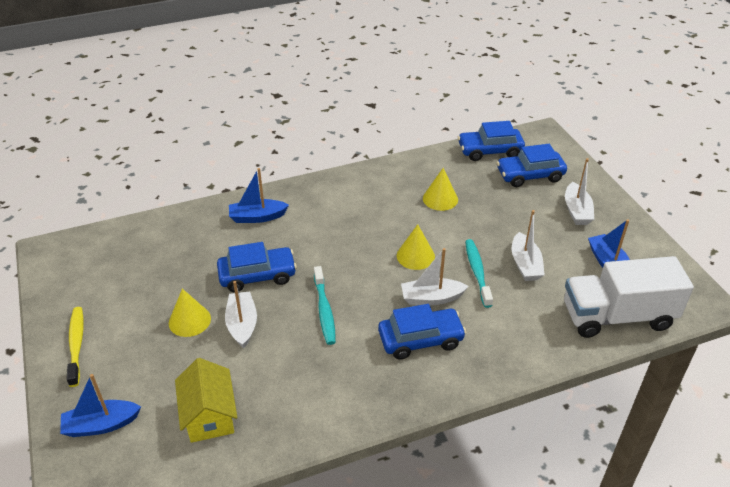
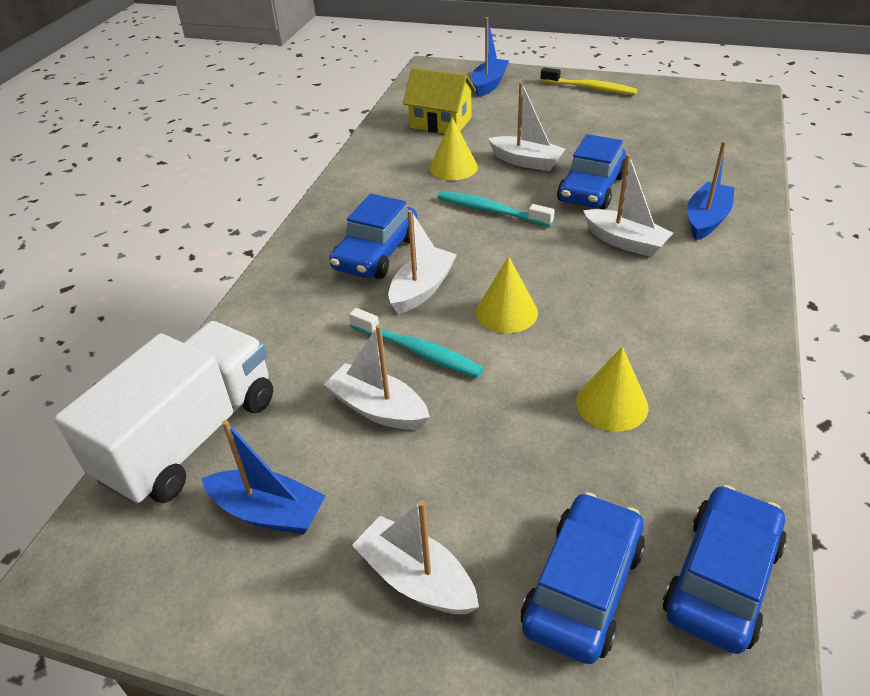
camera: 130 degrees right, 0 degrees up
(189, 320) = (563, 138): yellow cone -> yellow cone (453, 167)
(308, 239) = (625, 242): none -> white boat

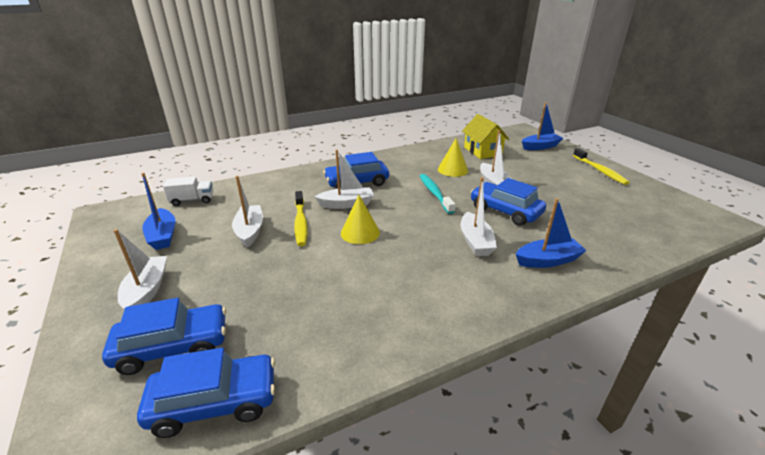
camera: 45 degrees right, 10 degrees down
(190, 437) = (192, 200): white truck -> white truck, size x0.46
(418, 351) = (300, 223): turquoise toothbrush -> yellow toothbrush
(591, 189) = (505, 211): blue car -> blue car turned 60 degrees clockwise
(612, 404) = (325, 297): yellow cone -> none

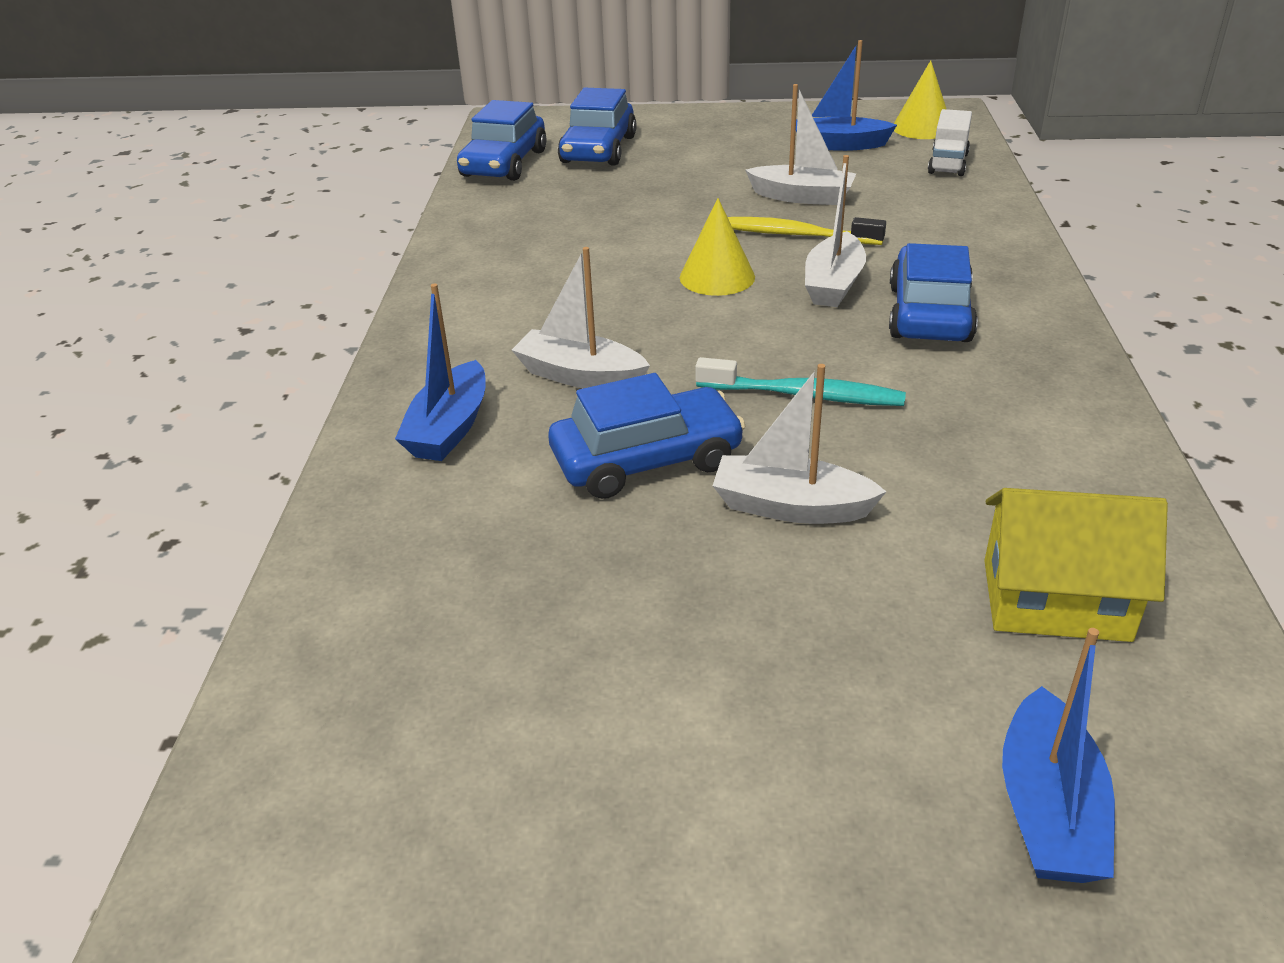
camera: 120 degrees right, 5 degrees up
(147, 290) = (711, 138): white boat -> none
(452, 170) = (927, 471): yellow cone -> yellow cone (922, 128)
(600, 171) = (715, 836): yellow toothbrush -> none

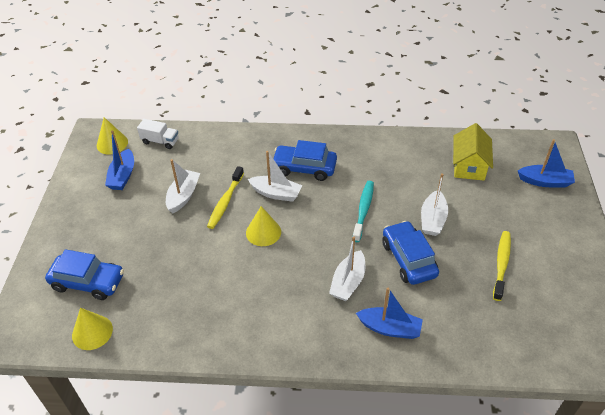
camera: 90 degrees left, 10 degrees up
(504, 163) = (92, 332): blue car -> yellow cone
(628, 632) = (501, 264): none -> yellow toothbrush

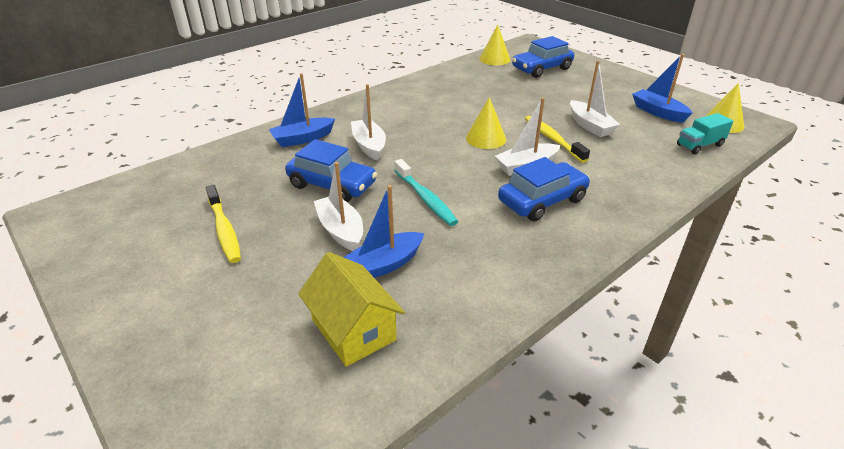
camera: 135 degrees right, 10 degrees down
(160, 141) = (699, 145): white truck -> turquoise truck
(545, 181) = (207, 382): blue boat -> blue boat (384, 265)

